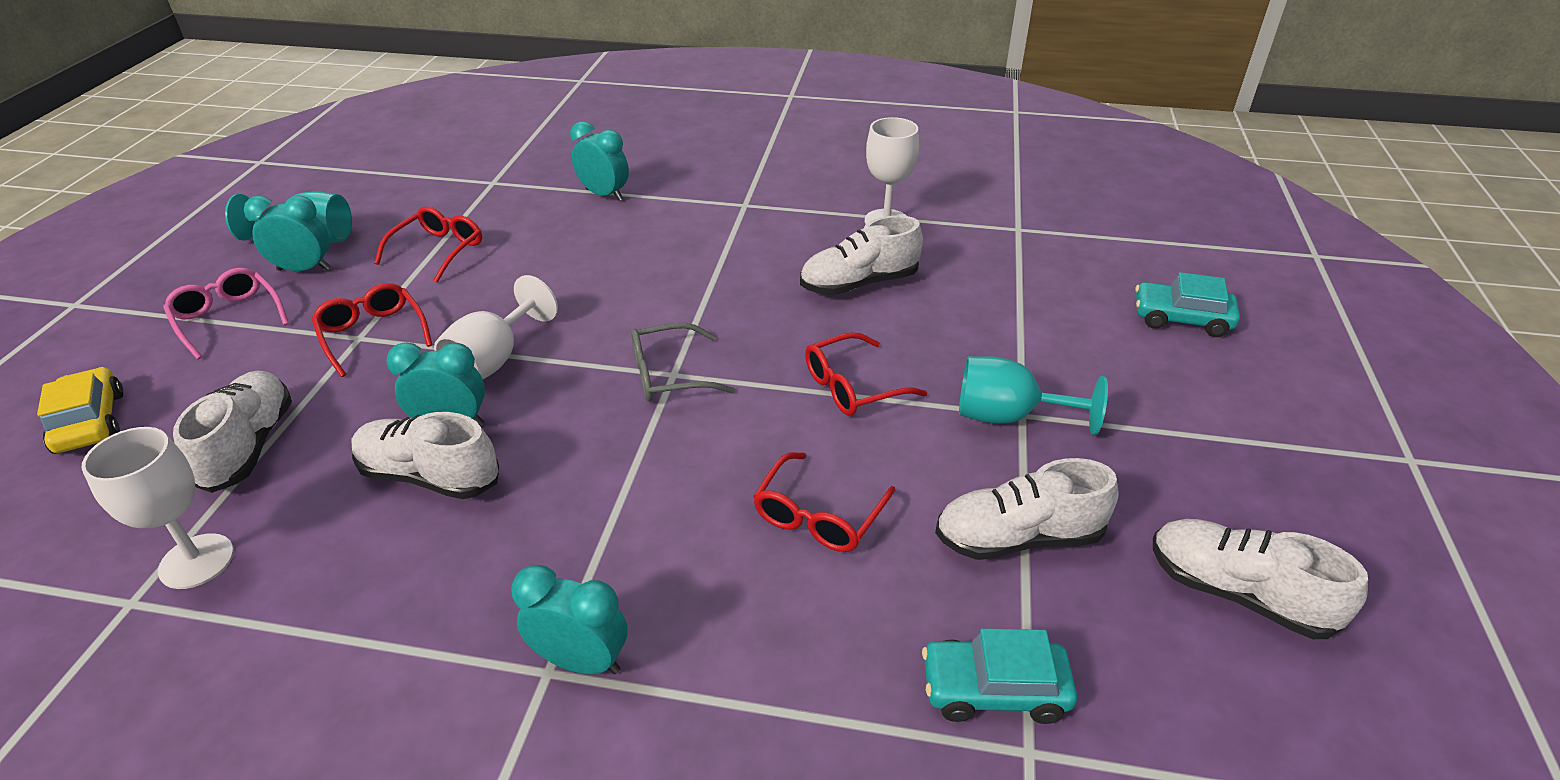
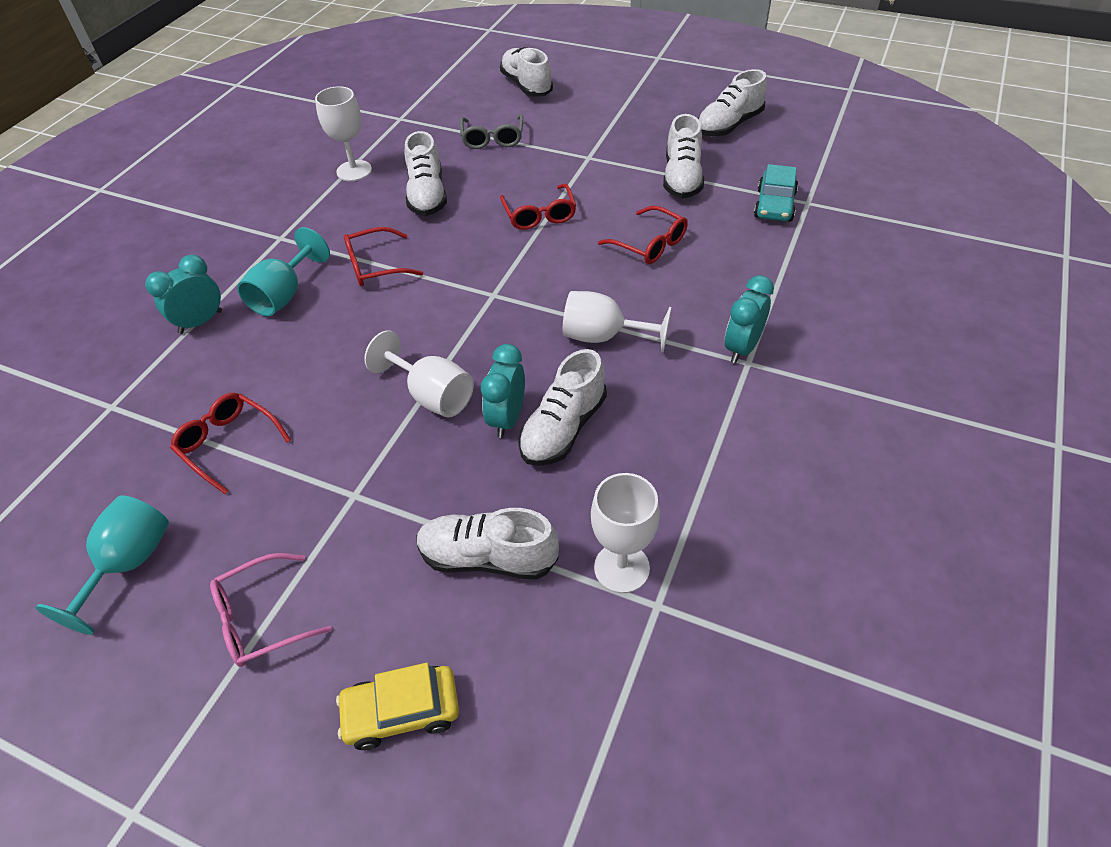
camera: 75 degrees left, 10 degrees up
(304, 269) = (196, 560): turquoise clock -> none
(373, 334) = (354, 484): red glasses -> red glasses (375, 266)
(599, 490) = (603, 337): none -> white goblet
(669, 375) = (493, 296): grey glasses -> grey glasses (492, 139)
(1008, 416) = (588, 162): turquoise goblet -> turquoise goblet (284, 295)
(1181, 319) = (526, 86): turquoise car -> white shoe

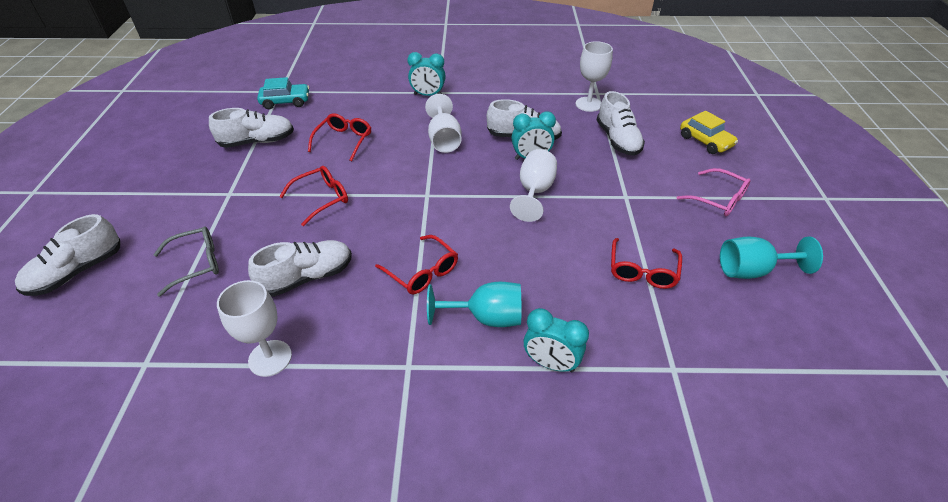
camera: 115 degrees left, 5 degrees down
(729, 125) = (176, 133): white shoe -> none

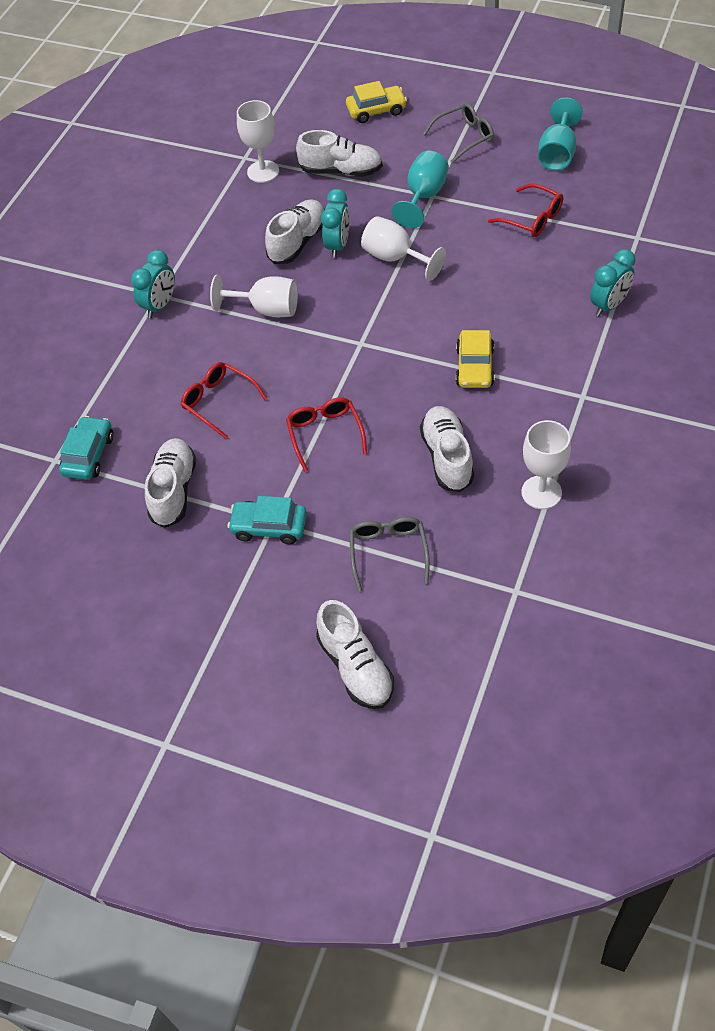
camera: 65 degrees left, 10 degrees up
(224, 192) = (269, 527): none -> turquoise car
(422, 272) = (475, 367): red glasses -> yellow car
(486, 317) = (547, 334): turquoise goblet -> turquoise goblet (424, 196)
(718, 199) = (464, 137): pink glasses -> grey glasses

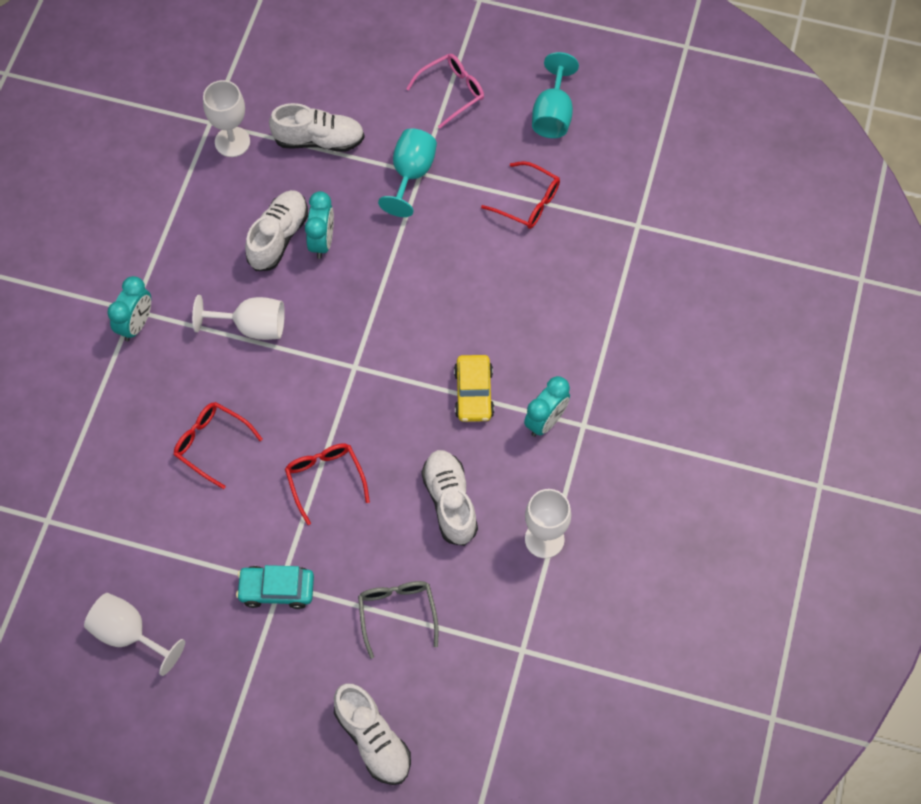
camera: 10 degrees left, 10 degrees up
(88, 455) = (82, 513): turquoise car -> none
(173, 490) = (175, 551): white shoe -> none
(376, 110) = (352, 54): yellow car -> none
(395, 258) = (384, 257): white goblet -> white goblet (128, 634)
(464, 137) = (452, 92): grey glasses -> pink glasses
(609, 305) = (608, 313): turquoise clock -> turquoise clock (545, 421)

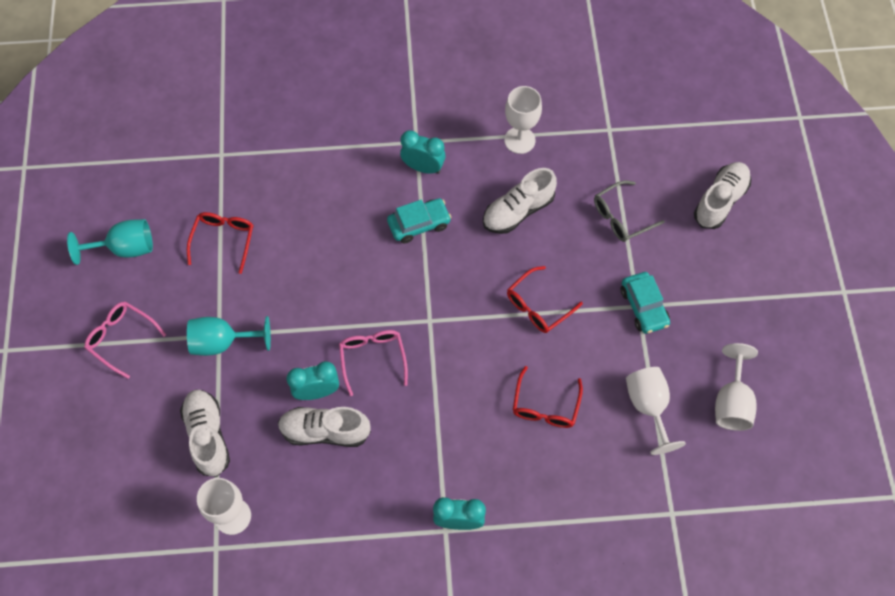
camera: 110 degrees left, 0 degrees up
(252, 326) = (423, 418): white goblet -> white goblet (648, 406)
(335, 301) = (373, 358): none -> pink glasses
(474, 393) = (419, 224): yellow car -> turquoise car

